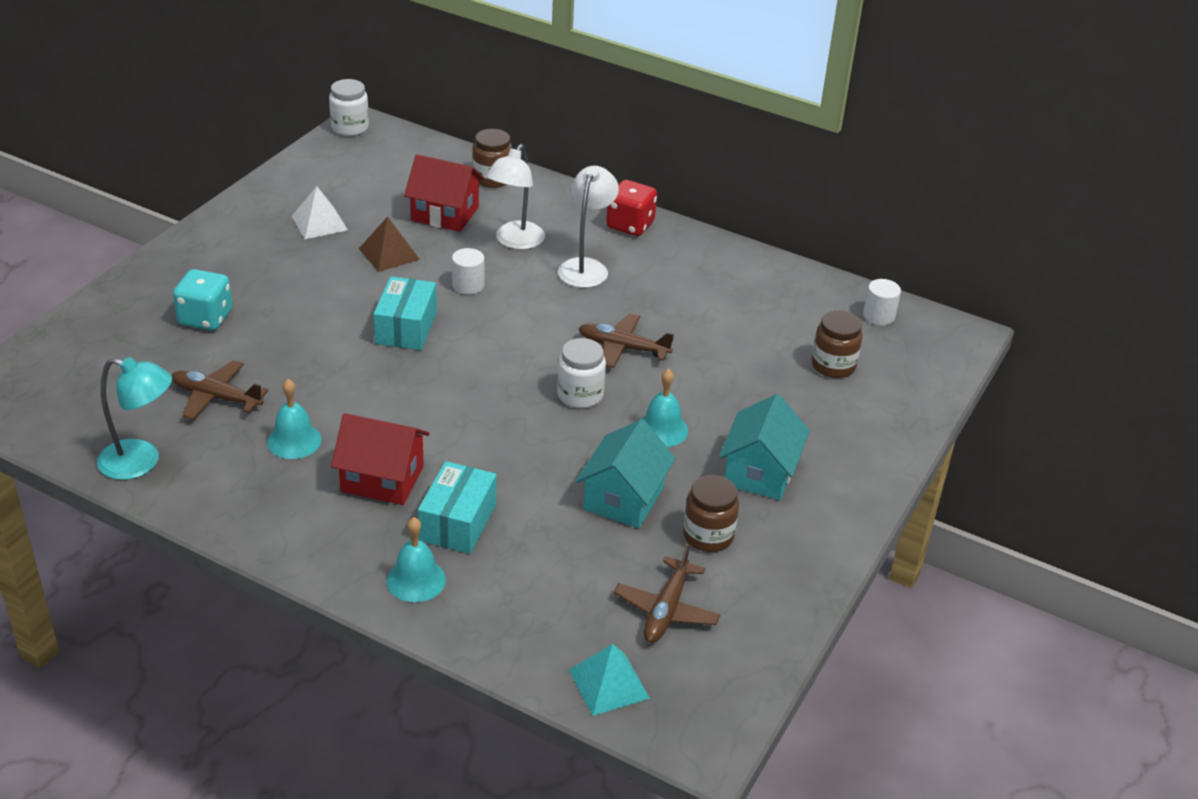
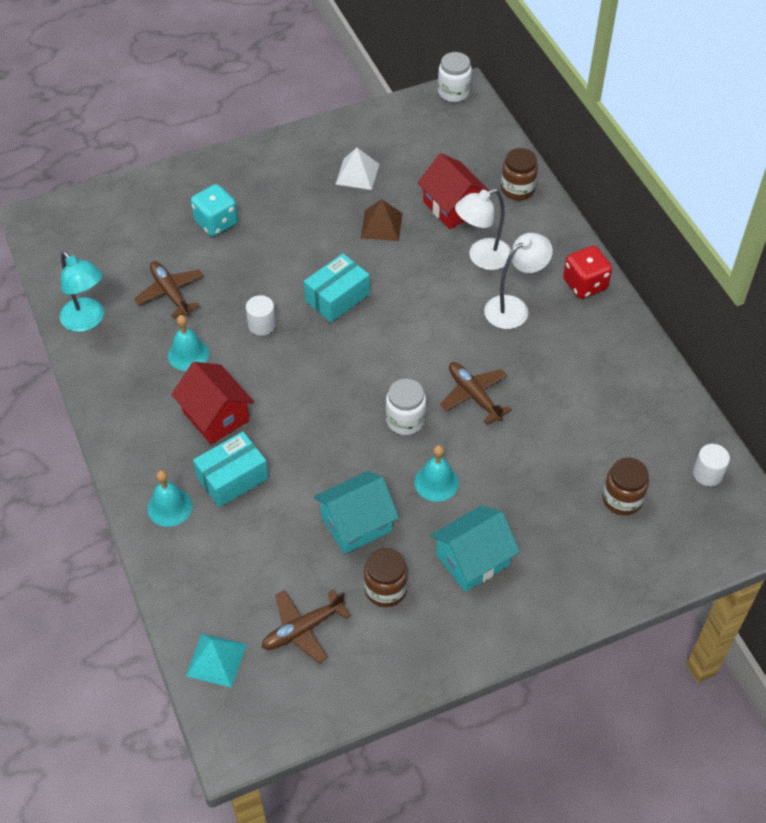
camera: 40 degrees right, 15 degrees up
(468, 285) = (412, 281): white cylinder -> white cylinder (262, 325)

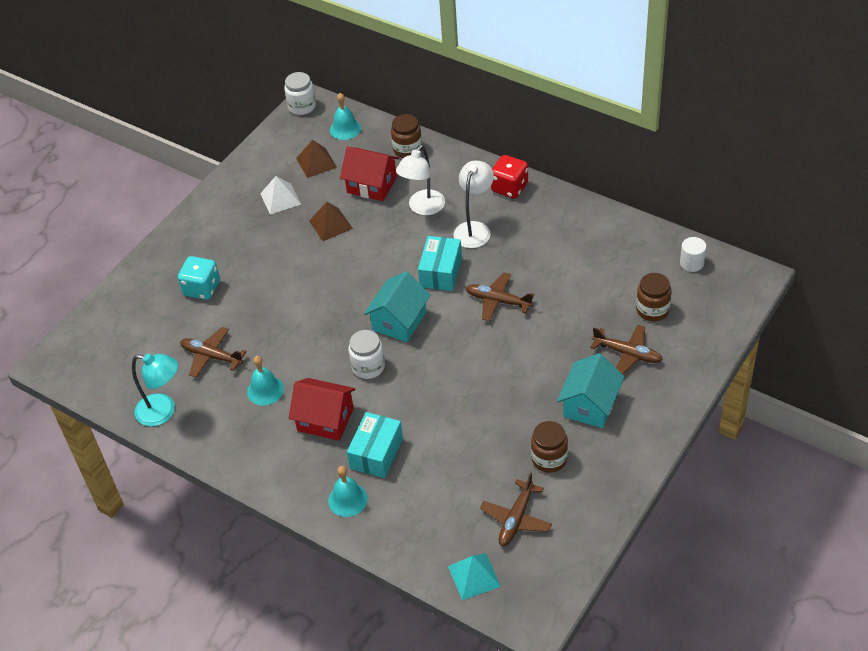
camera: 30 degrees left, 5 degrees down
(262, 325) = (303, 339): white cylinder -> none
(337, 298) = (342, 290): turquoise box -> turquoise box (441, 272)
(356, 524) = (492, 430): turquoise house -> turquoise house (399, 321)
(405, 420) = (465, 344): white jar -> white jar (368, 367)
(420, 156) = (316, 163): none -> brown pyramid
(436, 482) = (522, 371): turquoise bell -> turquoise bell (345, 129)
(556, 530) = (628, 354): none -> brown plane

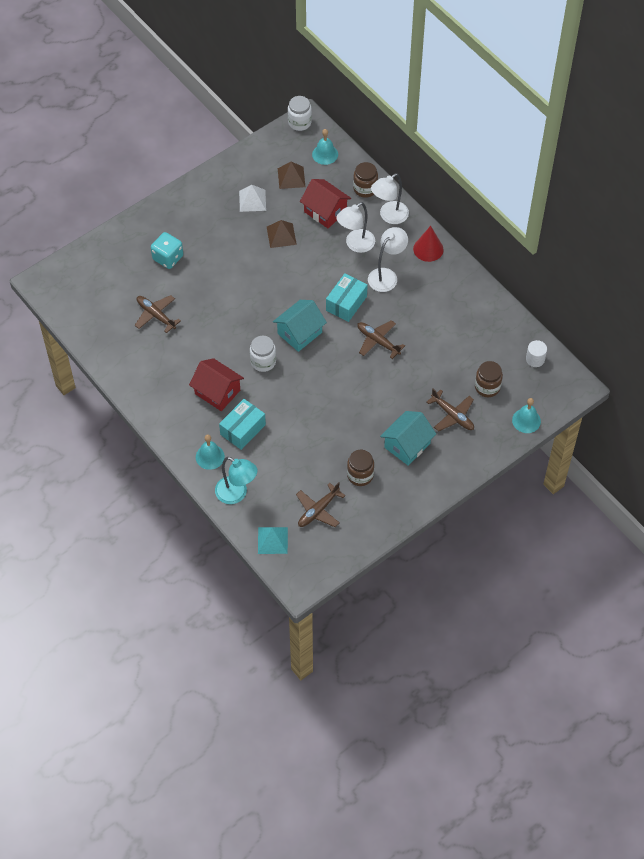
camera: 15 degrees right, 10 degrees up
(163, 412) = (107, 347): turquoise lamp -> turquoise lamp (236, 494)
(265, 390) = (184, 355): turquoise bell -> turquoise bell (526, 420)
(448, 168) = (389, 216): none -> white lamp
(509, 188) = (428, 249): red dice -> red cone

